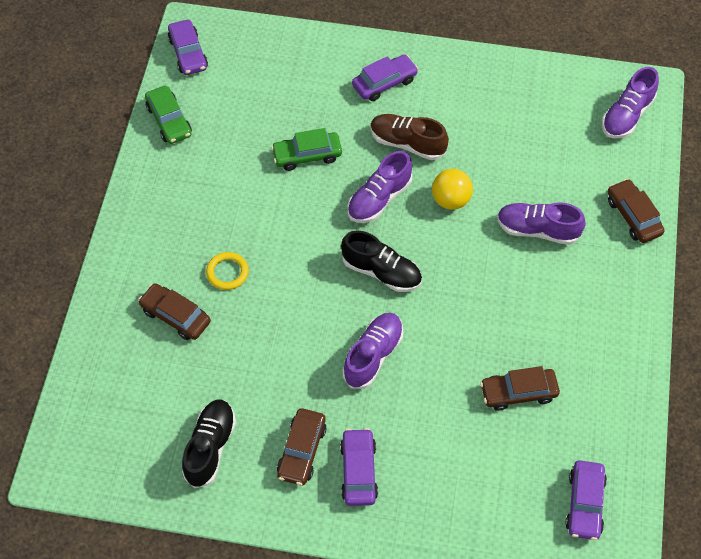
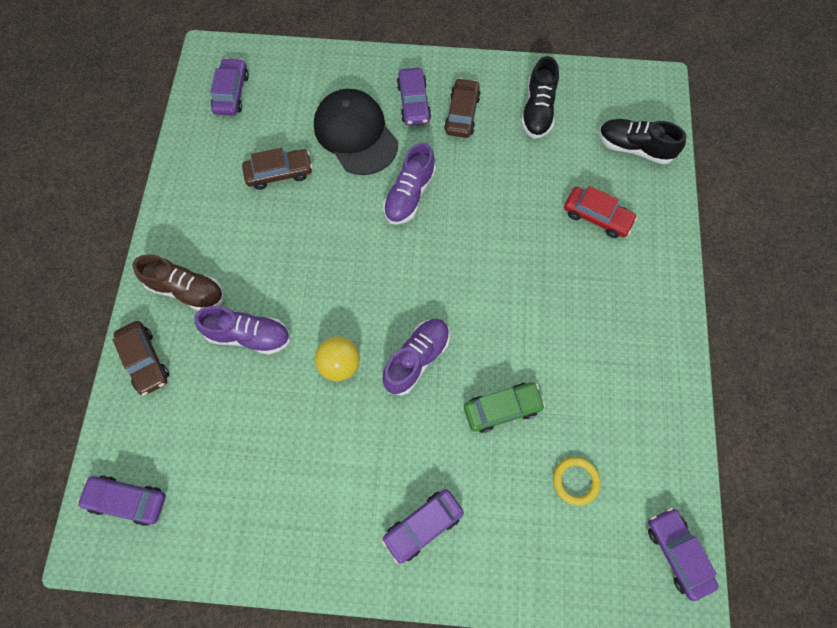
camera: 175 degrees right, 10 degrees up
(169, 120) = (669, 444): green car -> none
(175, 316) = (597, 217): brown car -> red car
(227, 272) = (559, 263): yellow ring -> yellow ring (575, 481)
(381, 272) = (408, 276): black shoe -> black shoe (634, 148)
(407, 143) = (390, 435): brown shoe -> brown shoe (187, 290)
(430, 434) = (355, 134): none -> black cap
(627, 115) = (127, 500): purple shoe -> purple car

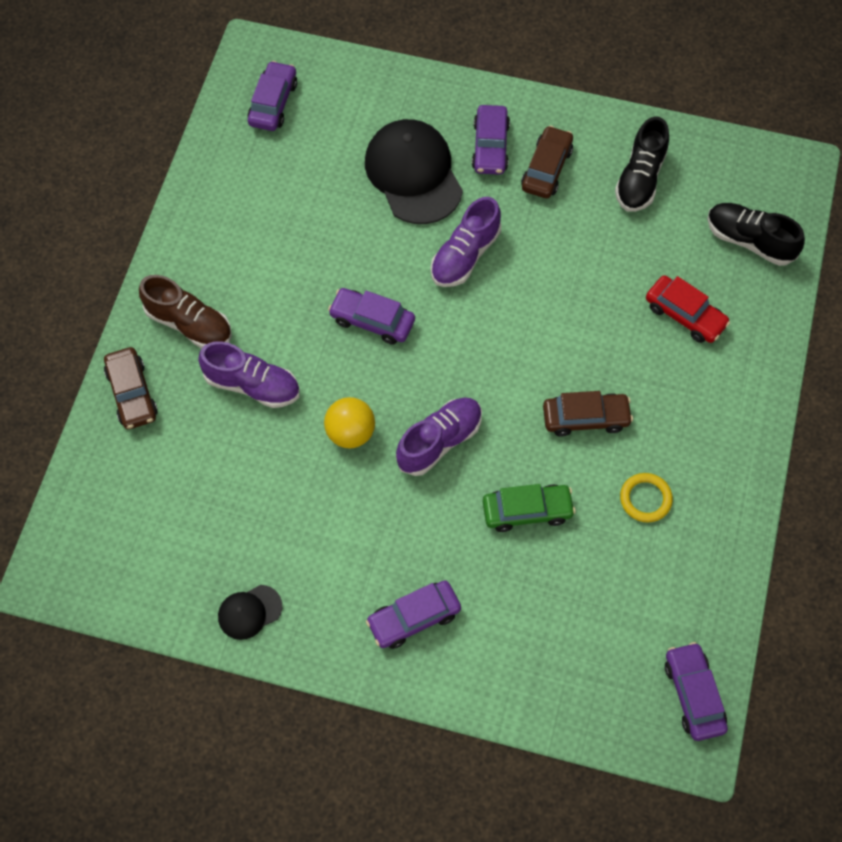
camera: 10 degrees right, 5 degrees down
(127, 500) = (95, 537): purple car -> purple car (372, 321)
(276, 547) = (249, 612): none -> black cap
(279, 173) = (315, 207): brown car -> brown car (585, 418)
(575, 481) = (595, 601): yellow ring -> yellow ring (645, 499)

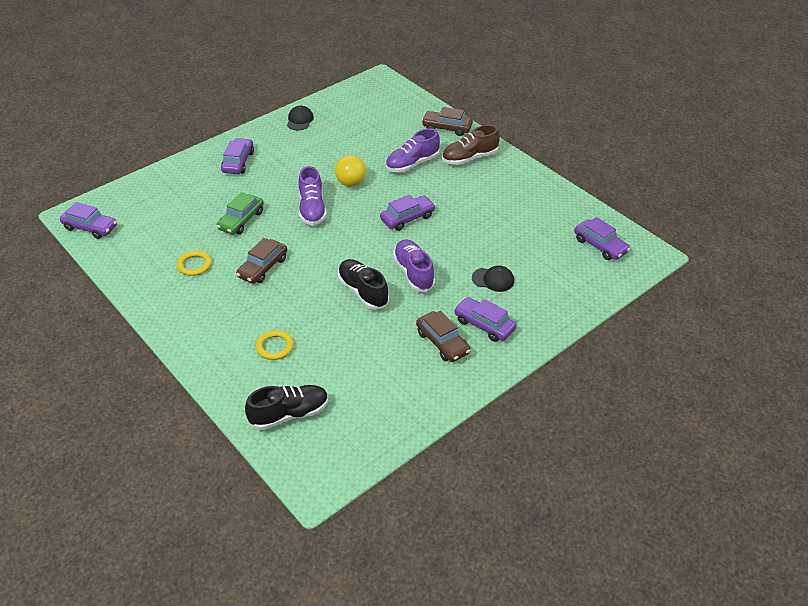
camera: 125 degrees right, 20 degrees down
(413, 174) = (493, 279): black cap -> black cap, size x0.48
(640, 179) = (391, 386): black shoe -> black shoe (363, 291)
(685, 315) = (275, 347): red car -> yellow ring

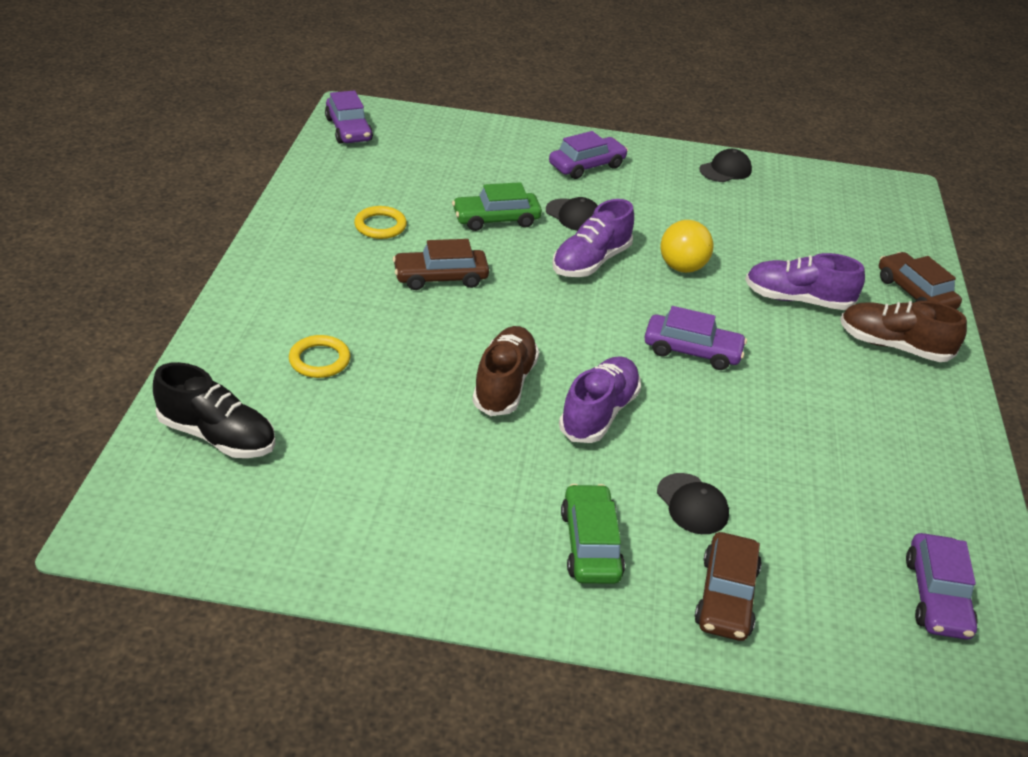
camera: 45 degrees right, 5 degrees down
(271, 192) = (574, 215): none -> black cap
(363, 291) = (504, 384): black shoe -> brown shoe
(442, 342) = (503, 517): brown car -> brown car (726, 596)
(484, 325) = (590, 544): purple car -> green car

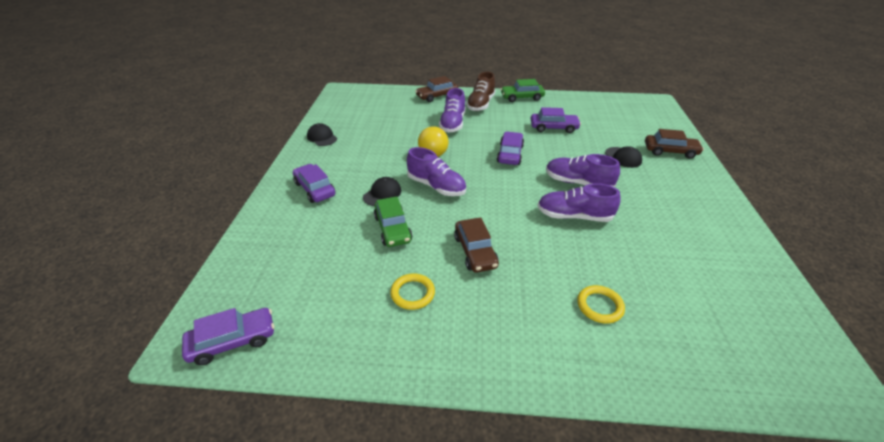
camera: 90 degrees left, 0 degrees up
(217, 436) = (715, 352): black shoe -> none
(504, 384) = (574, 216): brown shoe -> purple shoe
(590, 544) = (672, 185): green car -> green car (522, 97)
(692, 504) = (623, 157): black cap -> black cap turned 90 degrees clockwise
(936, 596) = (629, 110): purple car -> purple car (553, 128)

